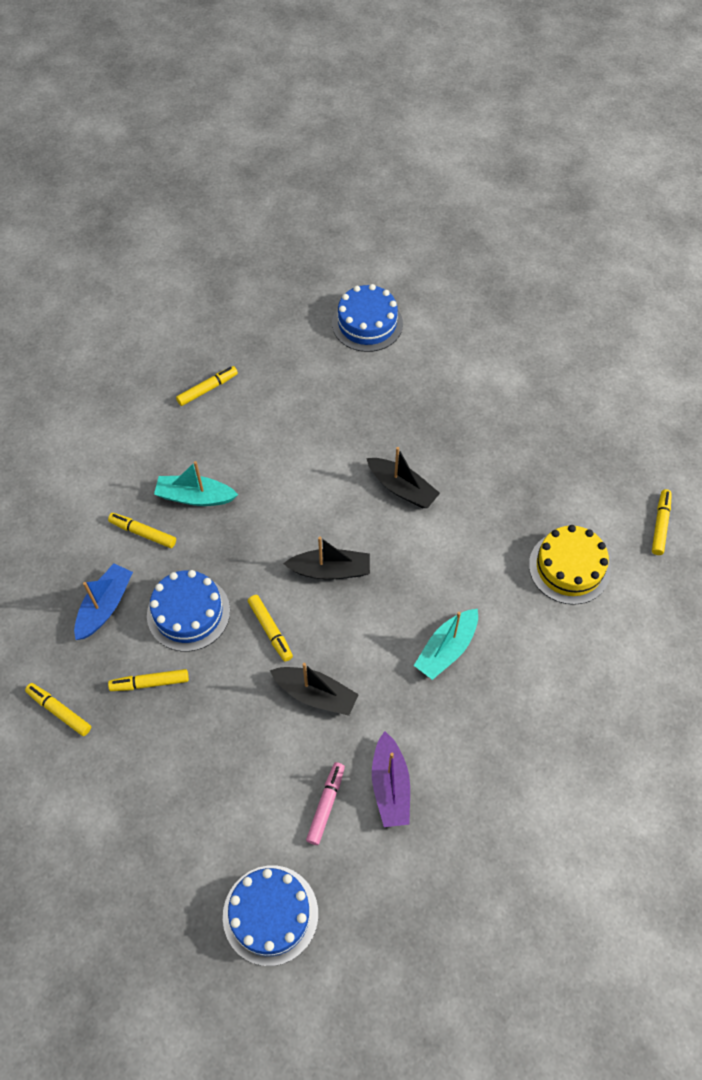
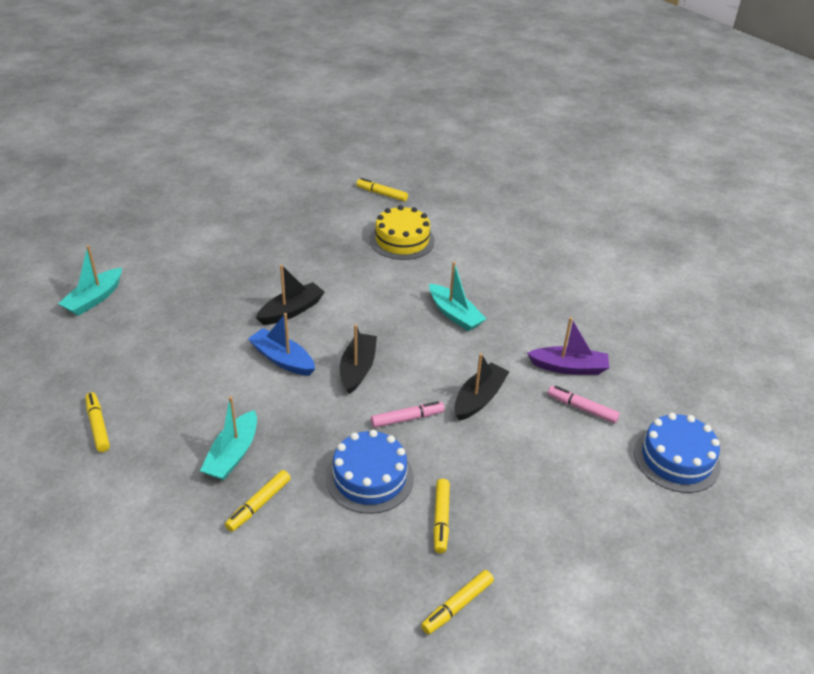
camera: 80 degrees left, 20 degrees down
(105, 606) = (339, 549): blue boat -> blue boat (282, 359)
(270, 630) = (407, 419): yellow marker -> pink marker
(367, 323) = (94, 299): blue cake -> turquoise boat

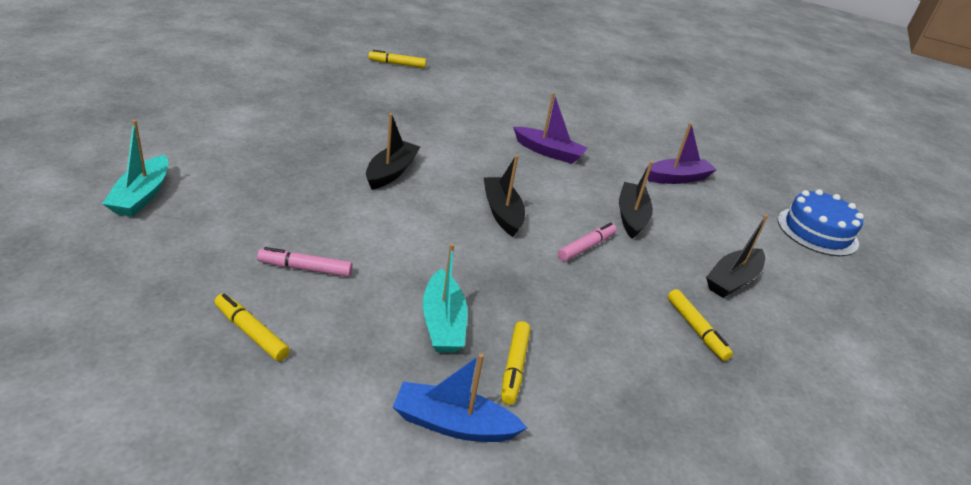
camera: 30 degrees left, 5 degrees down
(282, 359) = (419, 218): blue boat -> blue boat (453, 424)
(369, 477) = (600, 309): blue cake -> none
(402, 240) = (448, 99): yellow cake -> none
(455, 314) = (548, 152): turquoise boat -> purple boat
(457, 606) = (782, 405): yellow marker -> none
(523, 485) = (732, 280): none -> black boat
(582, 408) = (717, 208): pink marker -> pink marker (305, 268)

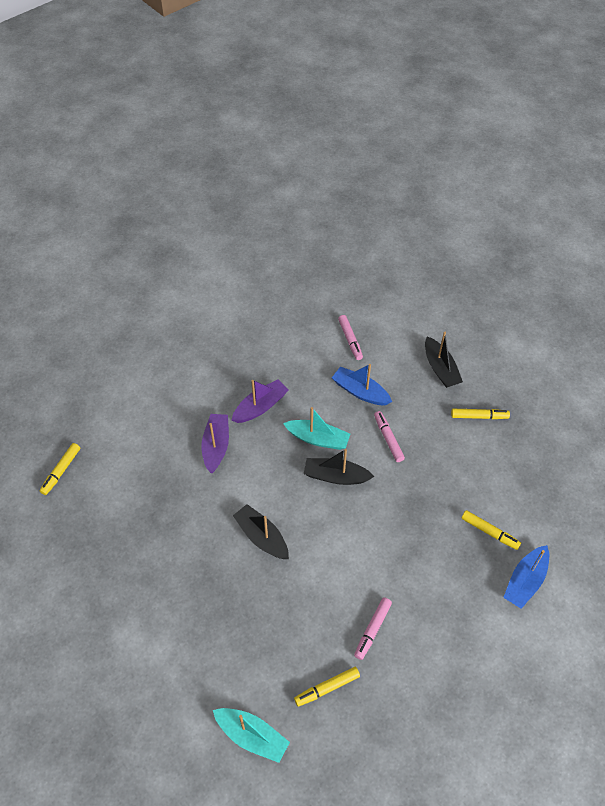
camera: 60 degrees left, 20 degrees up
(251, 333) = (430, 676): yellow marker -> yellow marker (327, 688)
(443, 323) = (444, 558): turquoise boat -> turquoise boat (318, 439)
(631, 216) = (360, 392): black boat -> blue boat
(677, 178) = (319, 333): purple boat -> purple boat (216, 446)
(693, 200) = (350, 340): none -> pink marker
(817, 231) = (403, 284): blue cake -> none

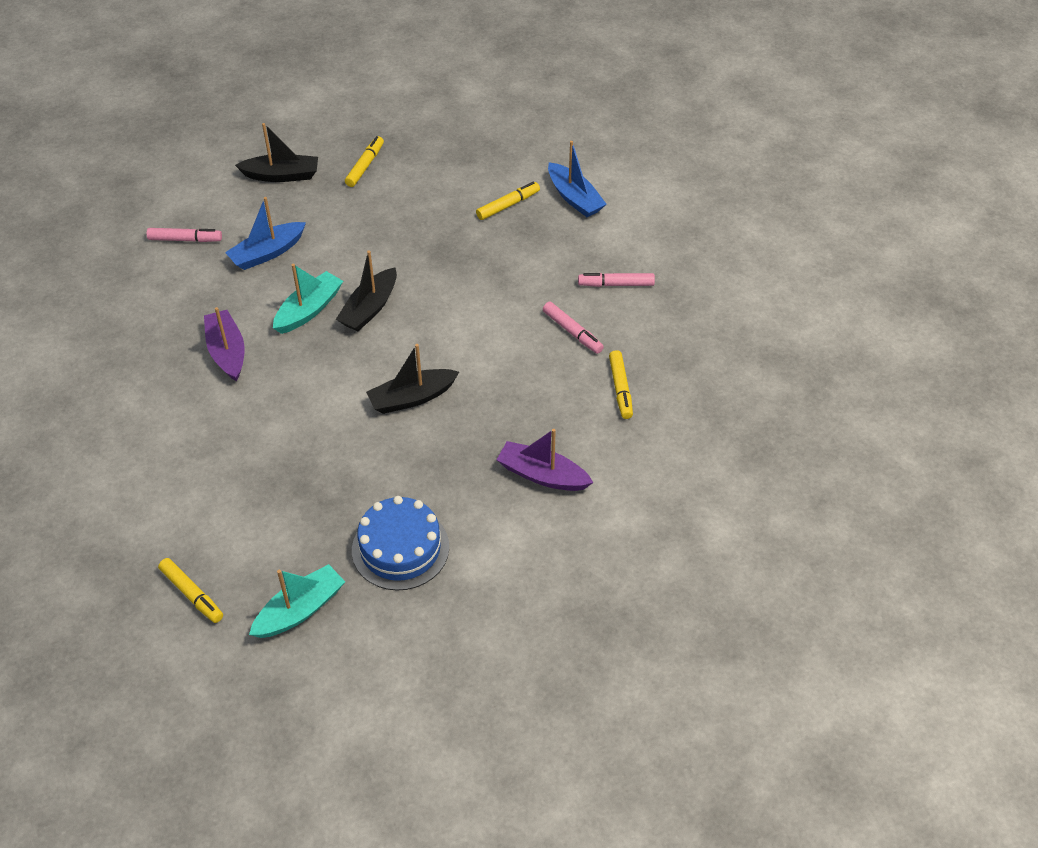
camera: 70 degrees left, 5 degrees down
(127, 580) = (400, 548): none -> blue cake
(216, 446) = (258, 411): purple boat -> purple boat (542, 475)
(252, 736) = (647, 468): turquoise boat -> turquoise boat (300, 610)
(388, 439) = (347, 248): pink marker -> pink marker (616, 284)

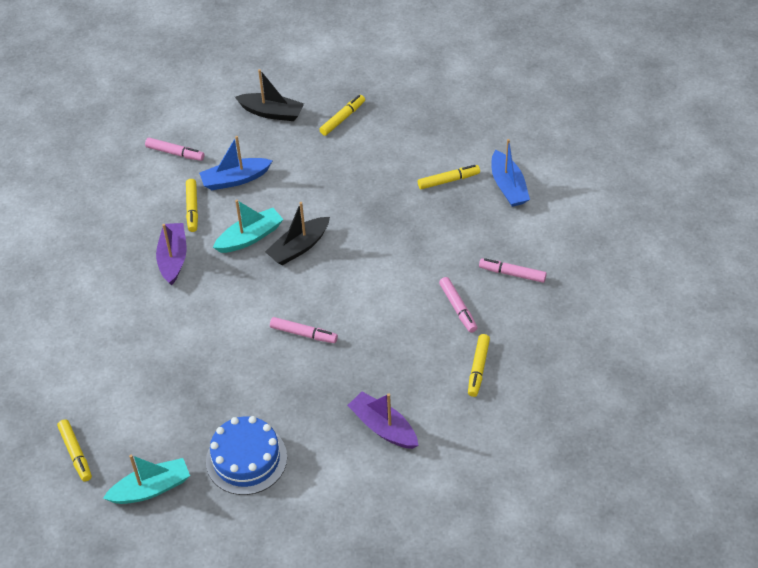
camera: 20 degrees right, 0 degrees up
(229, 294) = (192, 208): none -> yellow marker
(412, 398) = (303, 334): black boat -> pink marker

